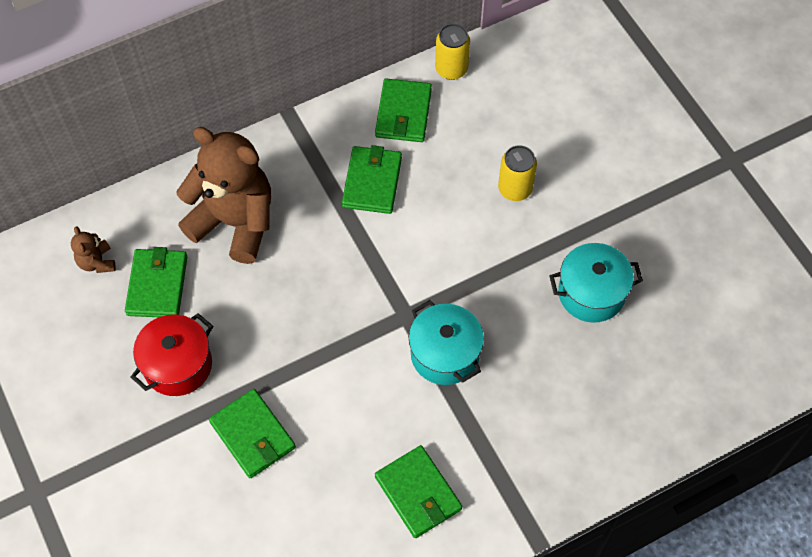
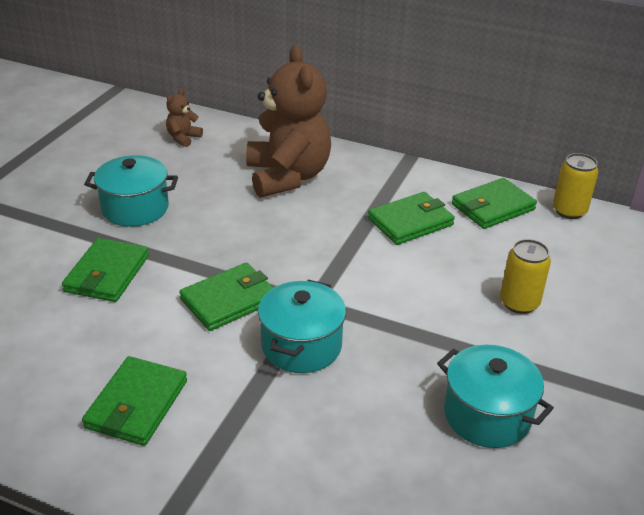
camera: 50 degrees right, 25 degrees down
(157, 285) = (193, 169): green wallet -> green wallet (229, 300)
(178, 365) = (135, 208): red pot -> turquoise pot

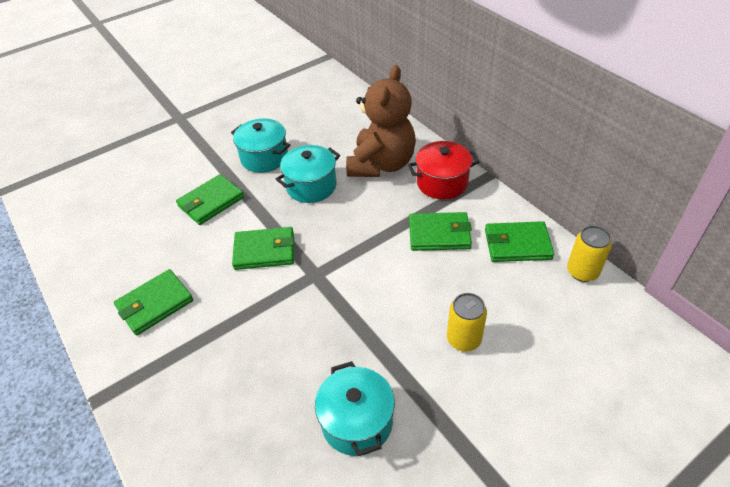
camera: 35 degrees right, 10 degrees up
(183, 138) = (337, 110): brown teddy bear -> none
(301, 346) = (280, 306): turquoise pot -> turquoise pot (311, 186)
(369, 176) = (442, 182): none -> red pot

